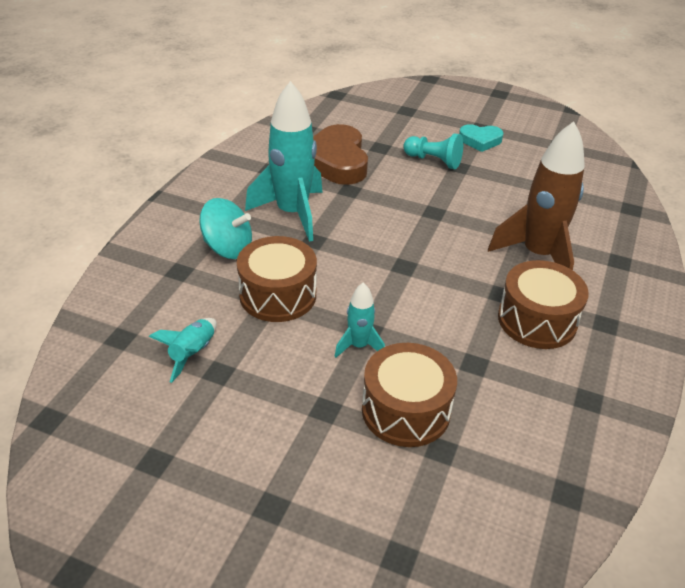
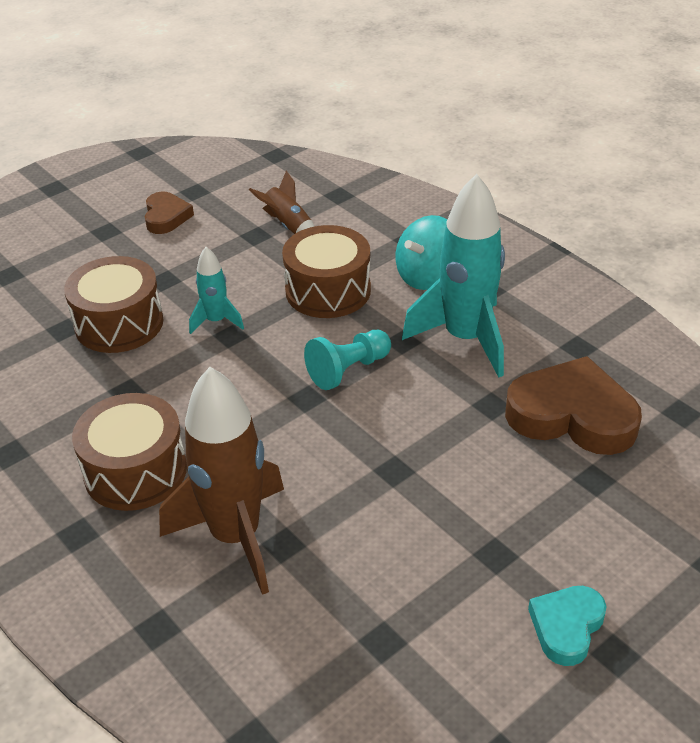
camera: 120 degrees right, 0 degrees up
(192, 353) = (288, 226): turquoise rocket -> brown rocket
(218, 462) = (166, 217): none -> brown heart
(433, 161) = (526, 528): turquoise pawn -> turquoise pawn (348, 370)

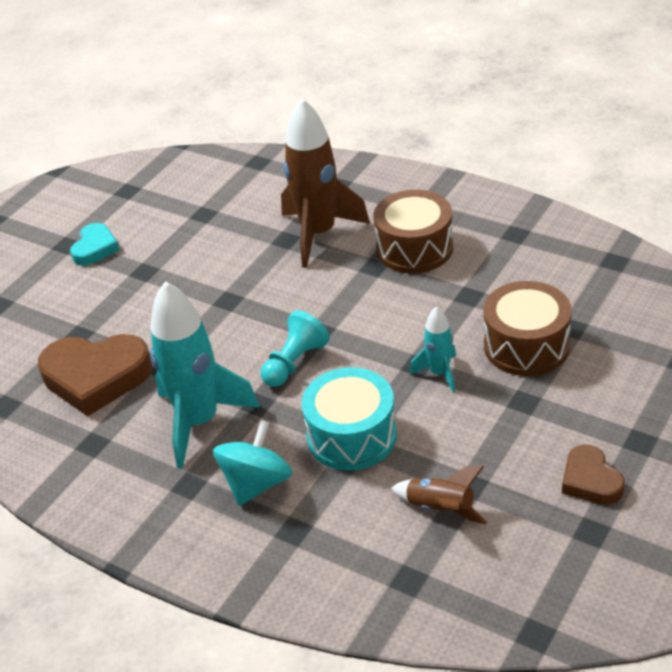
camera: 165 degrees right, 0 degrees up
(328, 291) = (351, 436): brown drum -> turquoise drum

